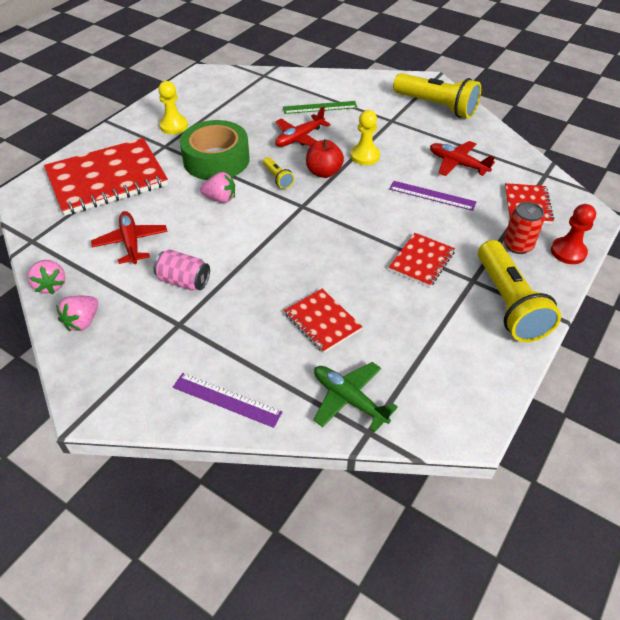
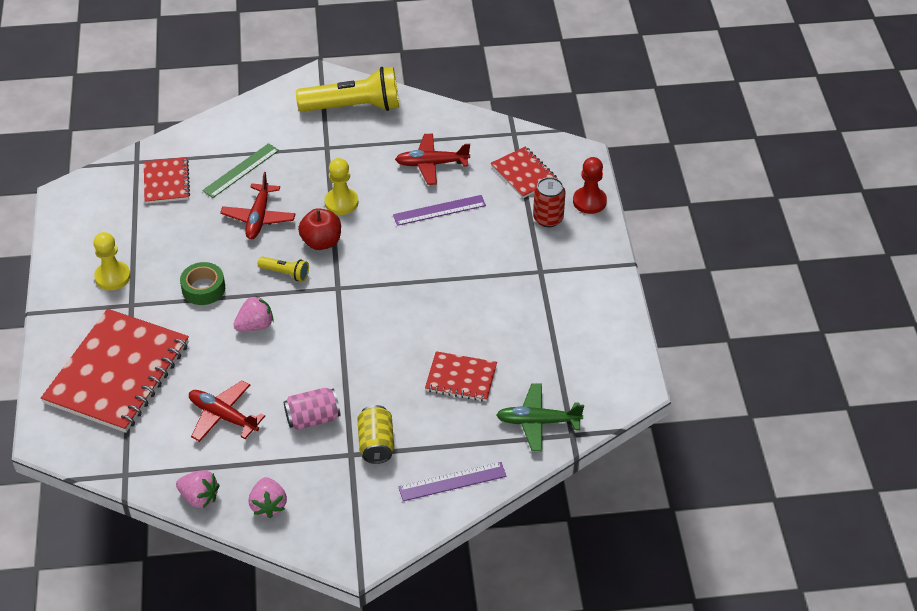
camera: 40 degrees left, 0 degrees up
(204, 329) = (376, 444): none -> yellow can
(216, 160) = (203, 288): green tape -> green tape, size x0.55
(421, 261) = (487, 278): red notebook -> red notebook (166, 182)
(509, 303) = (582, 274): yellow flashlight -> none

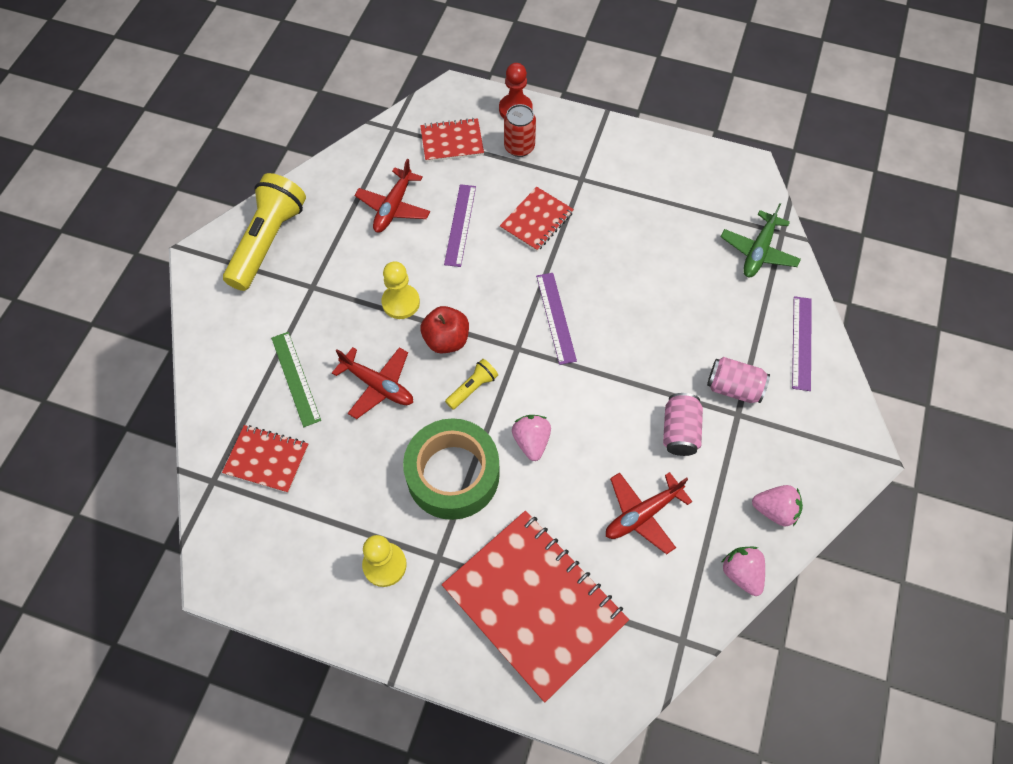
camera: 65 degrees left, 15 degrees up
(199, 497) = (741, 573): pink strawberry -> pink strawberry turned 75 degrees counterclockwise
(203, 288) = (453, 474): green tape -> green tape, size x1.83
(376, 444) = (733, 388): yellow can -> pink can
(381, 302) = (556, 317): none -> purple ruler
(461, 378) = (682, 289): red notebook -> red notebook (536, 220)

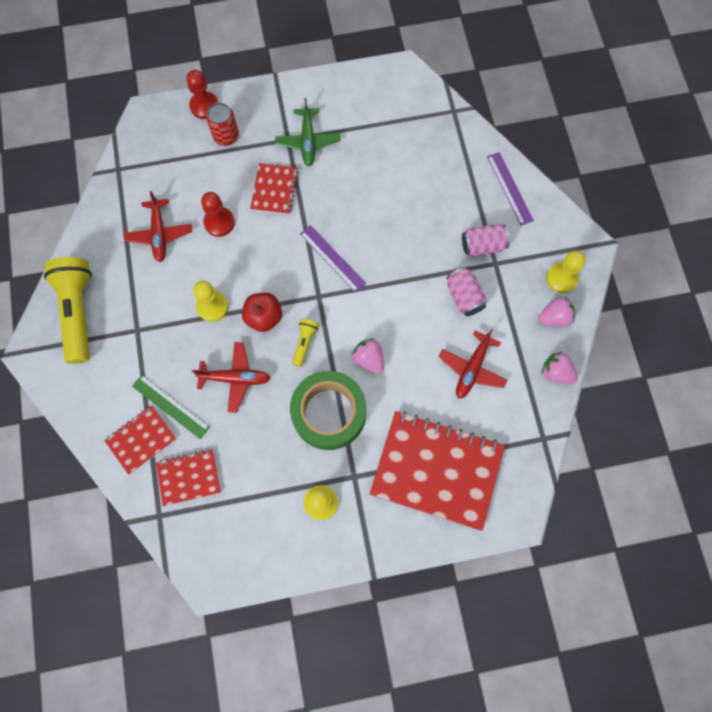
camera: 30 degrees left, 10 degrees up
(452, 142) = (171, 157): red notebook -> red notebook (141, 440)
(460, 225) = (219, 222): purple ruler -> red pawn
(758, 251) = (445, 134): green plane -> green plane (308, 141)
(809, 471) = (561, 278): none -> yellow pawn

